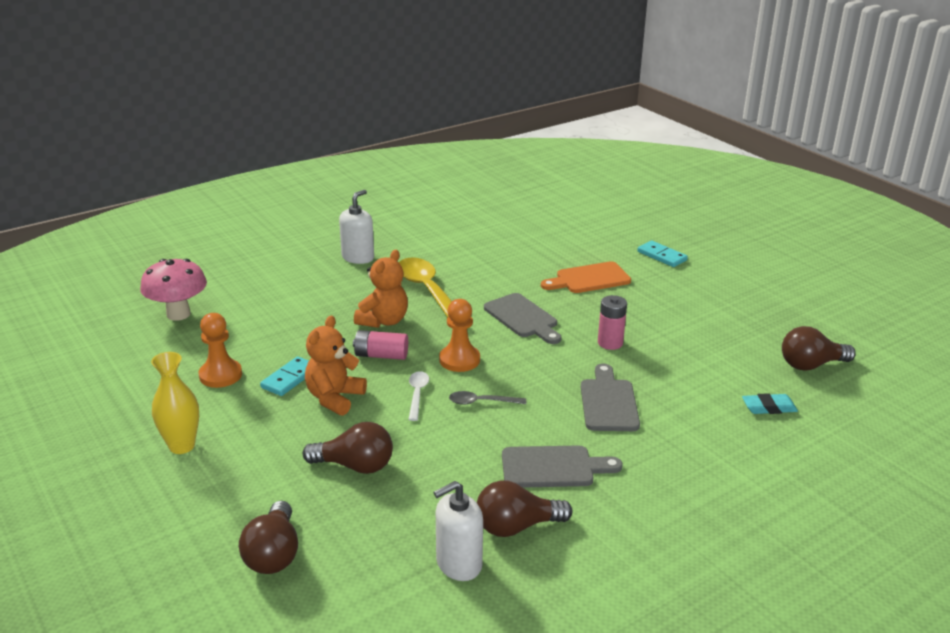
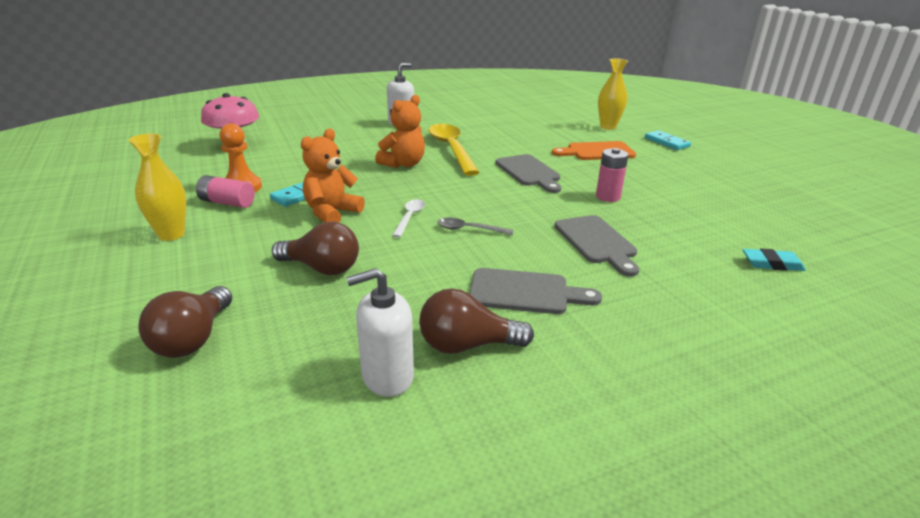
camera: 10 degrees right, 0 degrees up
(381, 355) = (390, 186): pink battery -> pink battery (227, 203)
(459, 360) = (460, 196): orange pawn -> none
(595, 238) = (608, 127): none -> yellow vase
(608, 402) = (597, 242): grey cutting board -> grey cutting board turned 150 degrees clockwise
(811, 365) = (817, 232): brown light bulb -> none

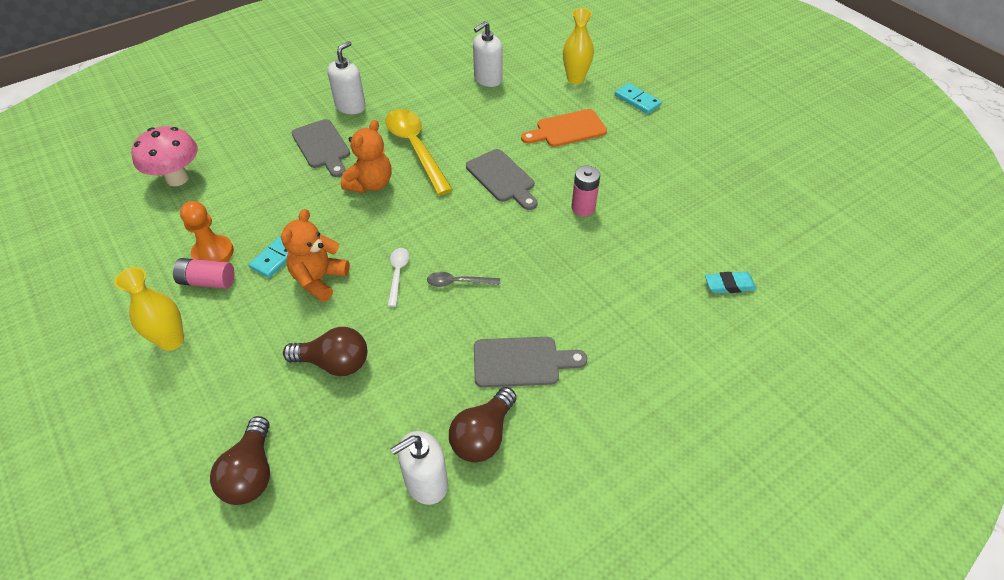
camera: 10 degrees left, 20 degrees up
(467, 345) = (483, 436): brown light bulb -> brown light bulb turned 45 degrees counterclockwise
(527, 121) = (488, 79): none -> white soap dispenser
(597, 242) = (578, 281): grey cutting board -> grey cutting board (322, 146)

